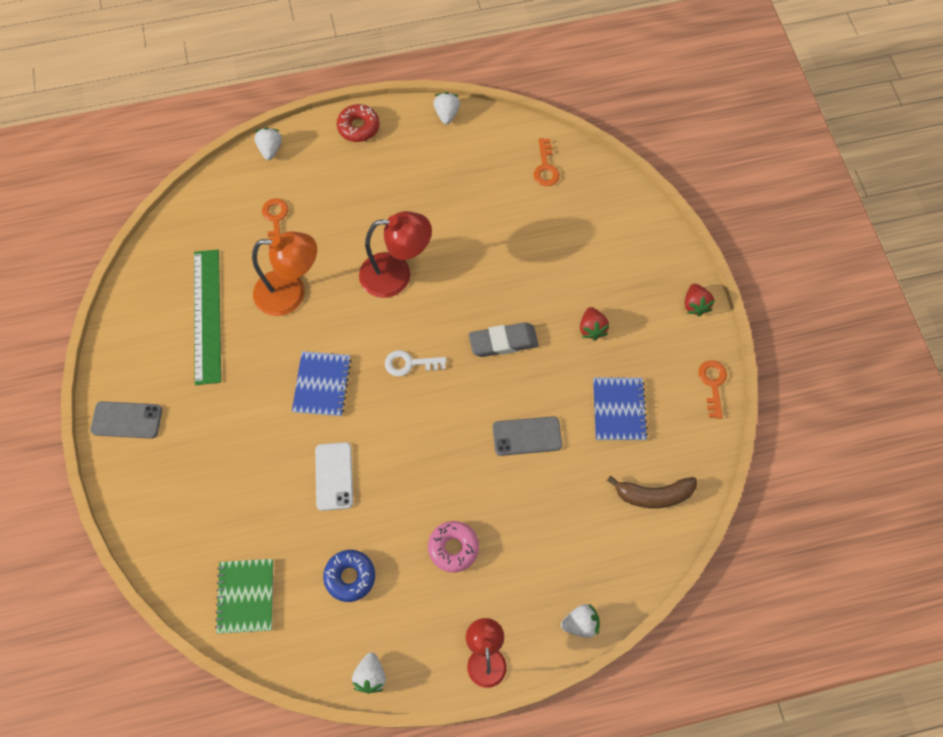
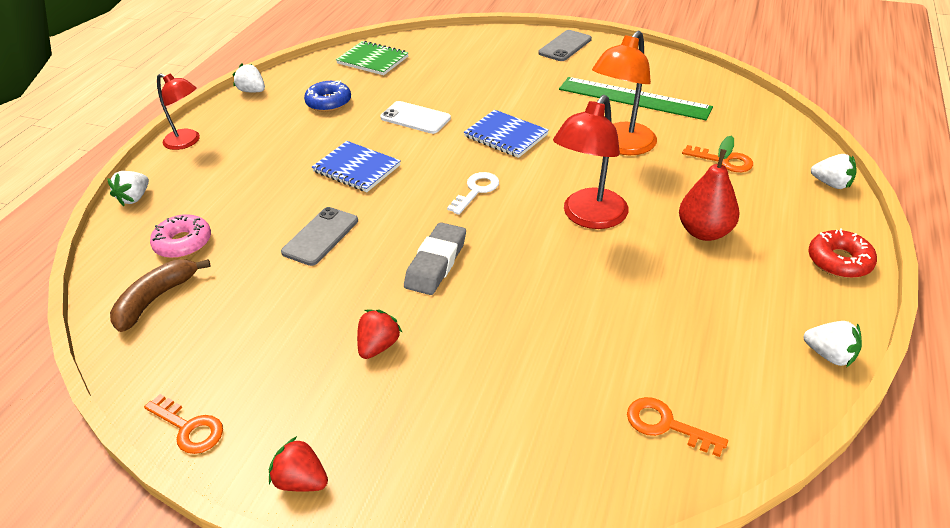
camera: 125 degrees right, 25 degrees down
(371, 203) = (704, 232): none -> red pear
(453, 548) = (283, 155): pink donut -> pink donut (183, 243)
(592, 329) = (378, 346): red strawberry -> red strawberry turned 90 degrees clockwise
(619, 410) = (265, 319): blue notebook -> blue notebook (356, 169)

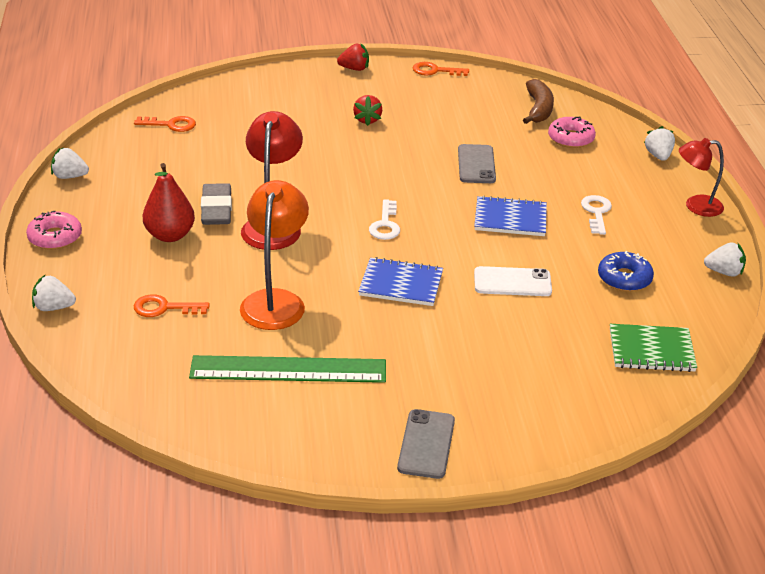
camera: 150 degrees right, 5 degrees down
(276, 156) = (596, 212): none -> white key
(436, 263) = (371, 167): grey eraser -> grey eraser (216, 209)
(839, 261) = (55, 237): red donut -> pink donut

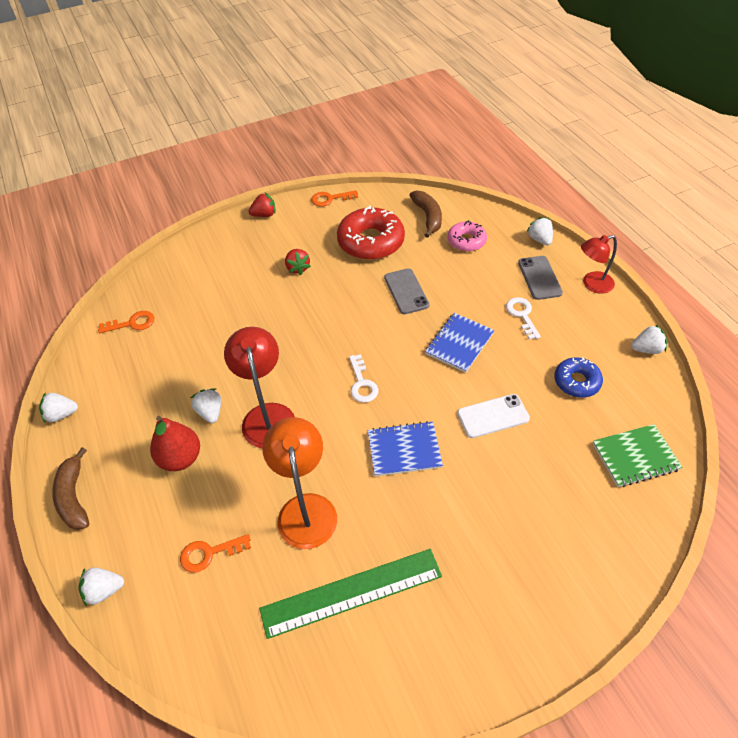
camera: 15 degrees left, 15 degrees up
(55, 237) = (74, 497): pink donut -> brown banana
(216, 209) = (210, 412): grey eraser -> white strawberry
(426, 444) = (509, 643): grey phone -> grey phone (539, 278)
(460, 116) = (371, 242): none -> red donut
(510, 218) = (459, 343): blue notebook -> blue notebook turned 45 degrees counterclockwise

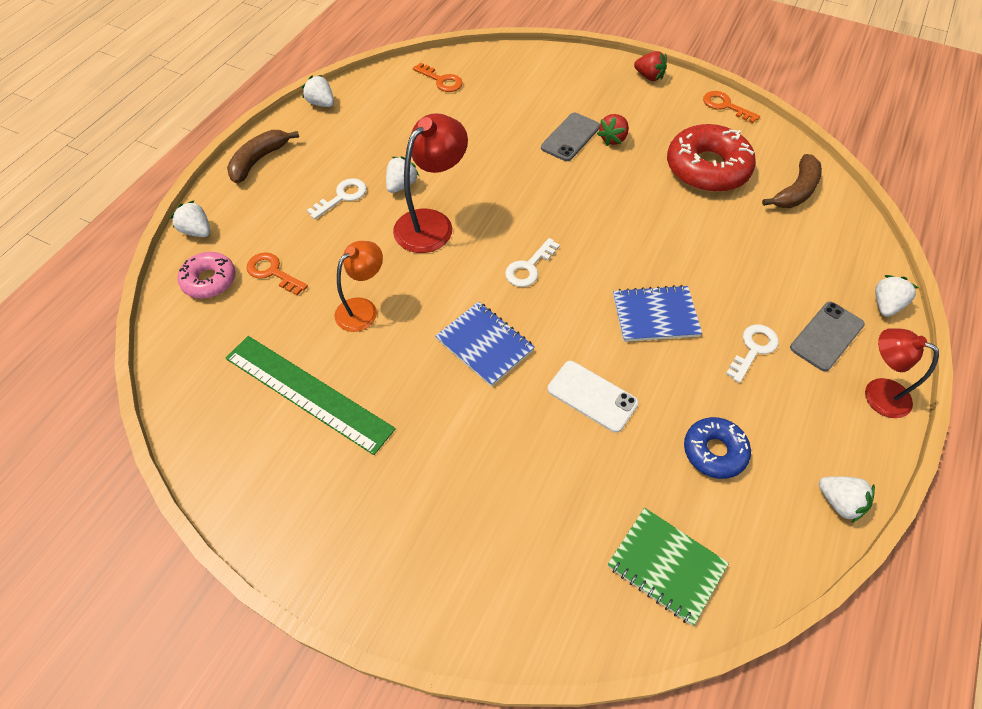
camera: 50 degrees right, 5 degrees up
(180, 458) = (342, 197): red pear -> white key
(305, 508) = (363, 309): orange lamp -> orange lamp, size x0.66
(406, 291) = (675, 233): grey phone -> grey phone (570, 137)
(466, 241) = (801, 242): pink donut -> pink donut (209, 280)

